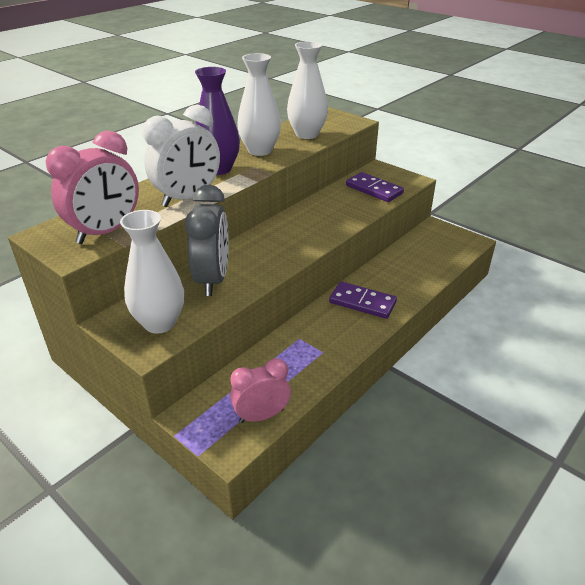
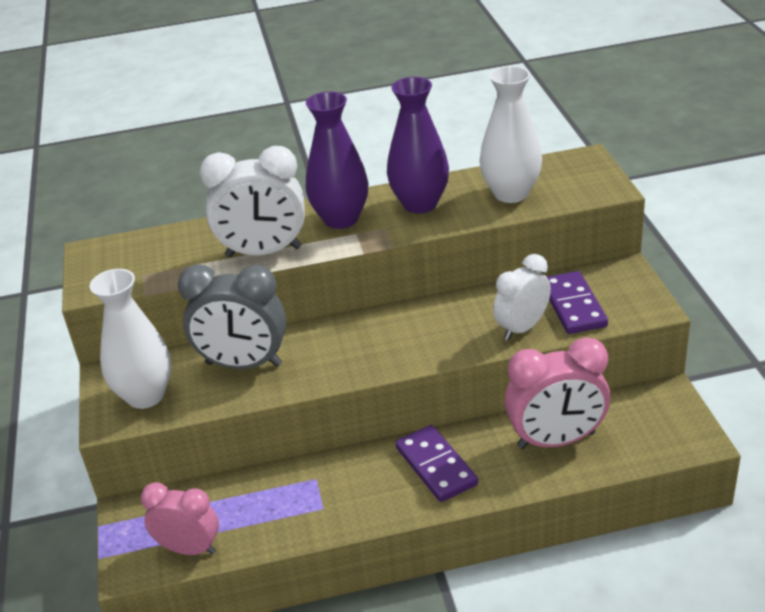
camera: 40 degrees right, 0 degrees up
(106, 232) = (144, 270): pink clock -> pink clock (556, 440)
(213, 279) = (243, 364): grey clock -> grey clock turned 60 degrees clockwise
(260, 150) = (420, 204): white vase -> purple vase
(361, 207) = (522, 328): none -> white clock

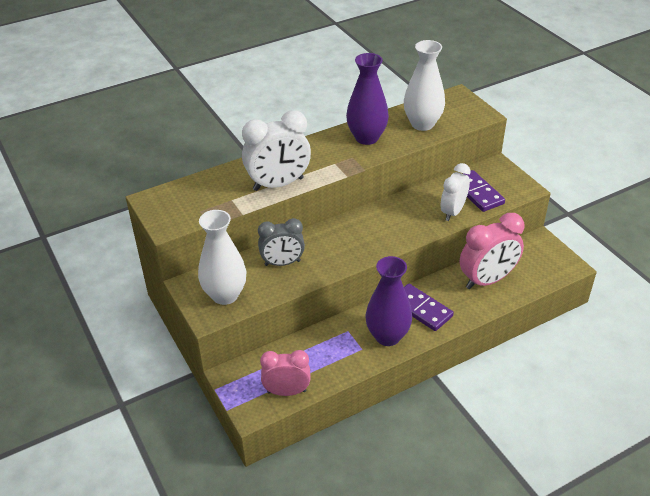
camera: 20 degrees left, 5 degrees up
(243, 364) = (282, 263): grey clock -> grey clock, size x0.67
(341, 219) = (319, 154): purple vase -> purple vase (387, 336)

